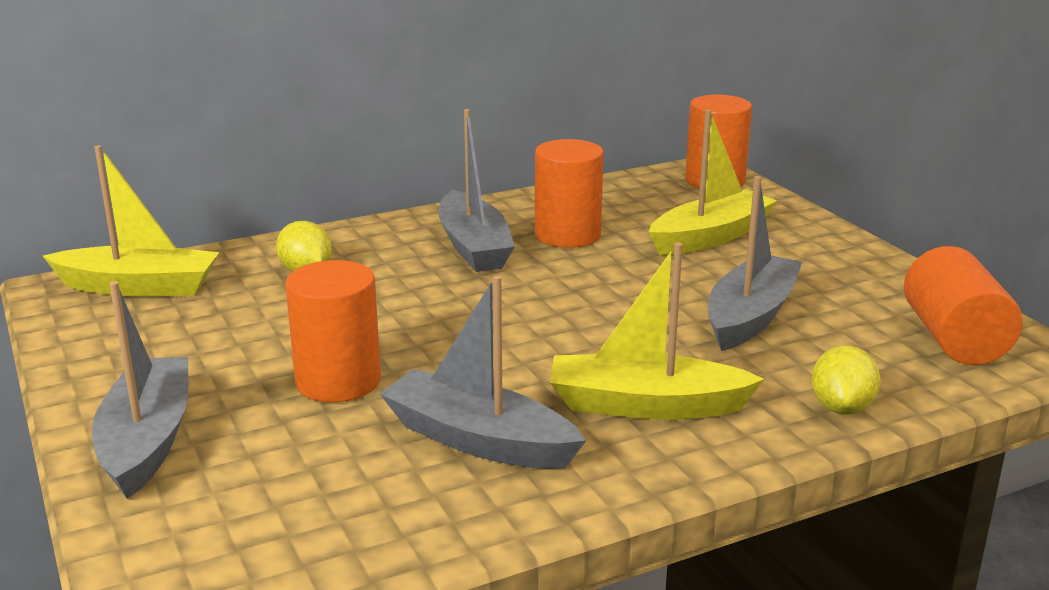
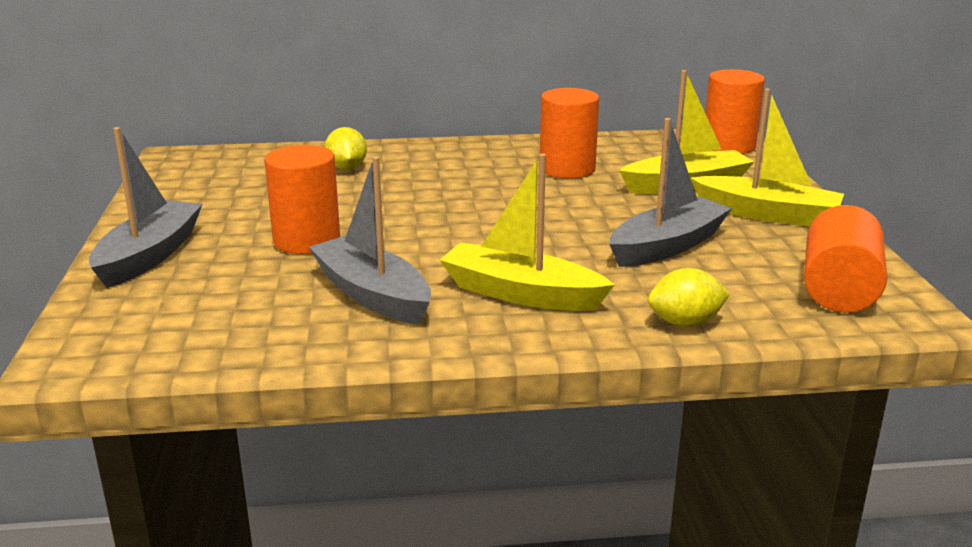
camera: 20 degrees right, 0 degrees up
(139, 287) = (226, 162): yellow boat -> yellow boat (767, 214)
(474, 247) = (485, 168): grey boat -> none
(841, 407) = (685, 323): yellow lemon -> yellow lemon turned 45 degrees clockwise

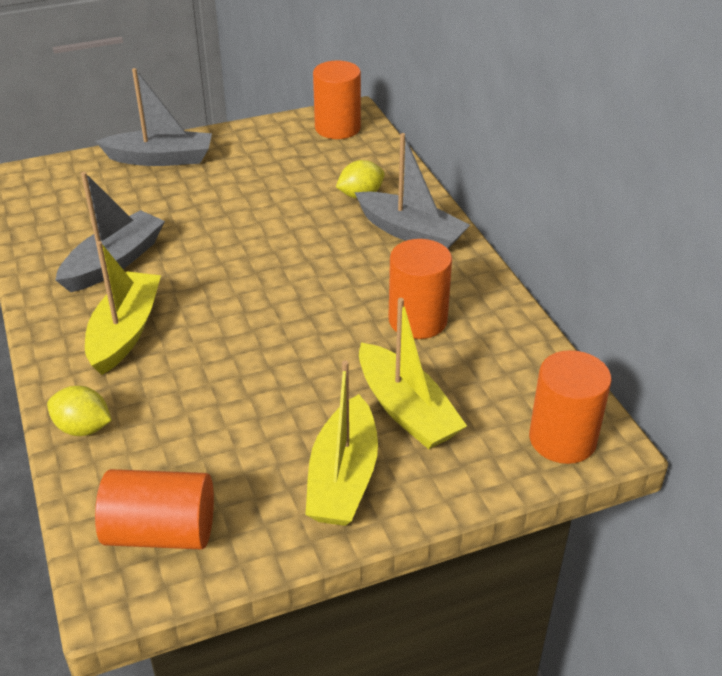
camera: 75 degrees right, 15 degrees up
(307, 240) = (201, 213): orange cylinder -> orange cylinder (337, 128)
(667, 246) = (238, 406): grey boat -> grey boat (411, 232)
(685, 323) = (83, 428): yellow lemon -> yellow lemon turned 45 degrees counterclockwise

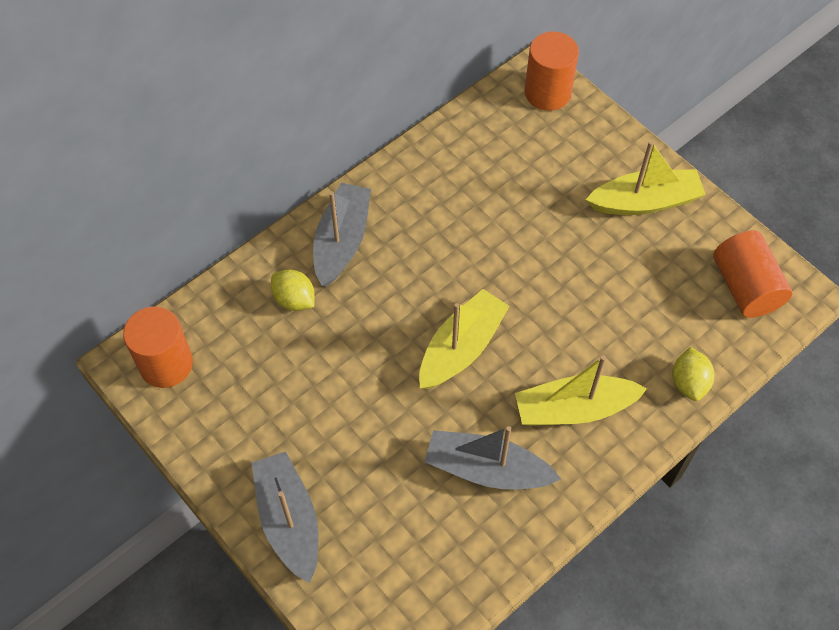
camera: 110 degrees left, 20 degrees up
(406, 410) = (564, 184): yellow boat -> yellow boat (461, 348)
(417, 320) = (462, 203): orange cylinder -> none

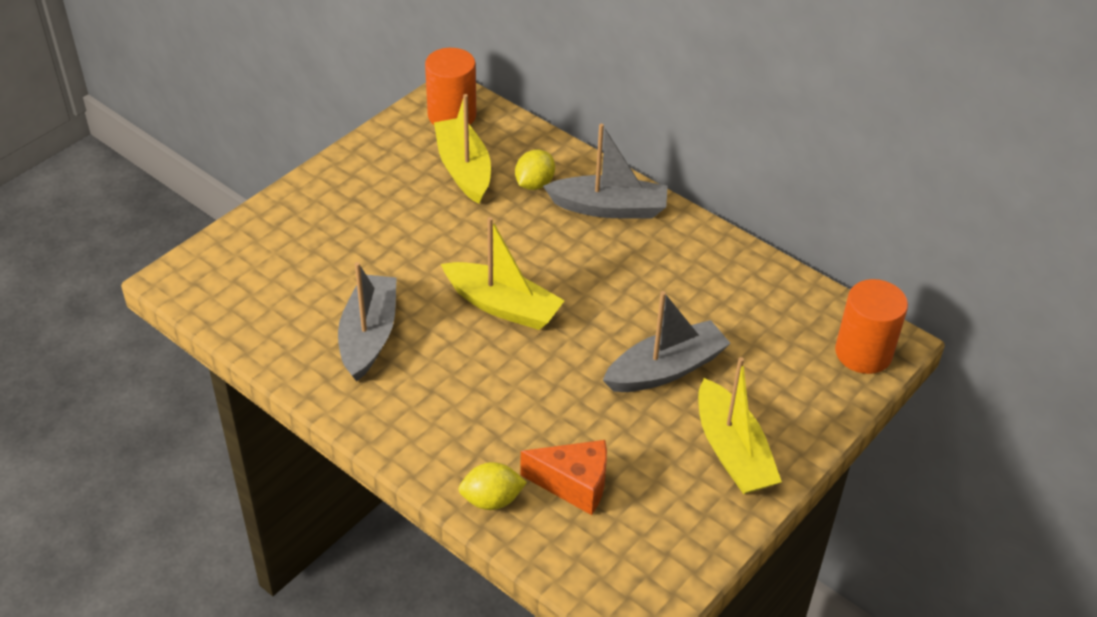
camera: 80 degrees right, 15 degrees down
(288, 520) = (308, 208): grey boat -> grey boat (666, 369)
(574, 409) = (444, 399): yellow boat -> yellow boat (463, 169)
(675, 319) = (574, 485): none -> orange cheese
(745, 287) = (634, 555): orange cylinder -> none

